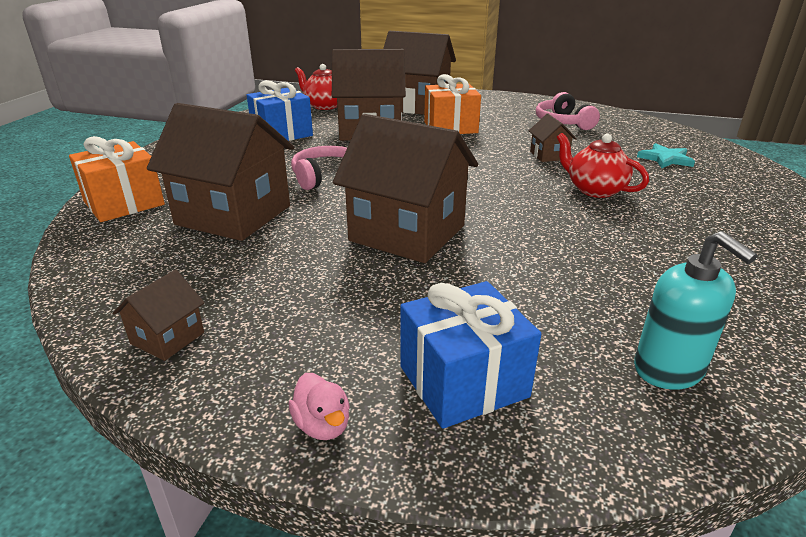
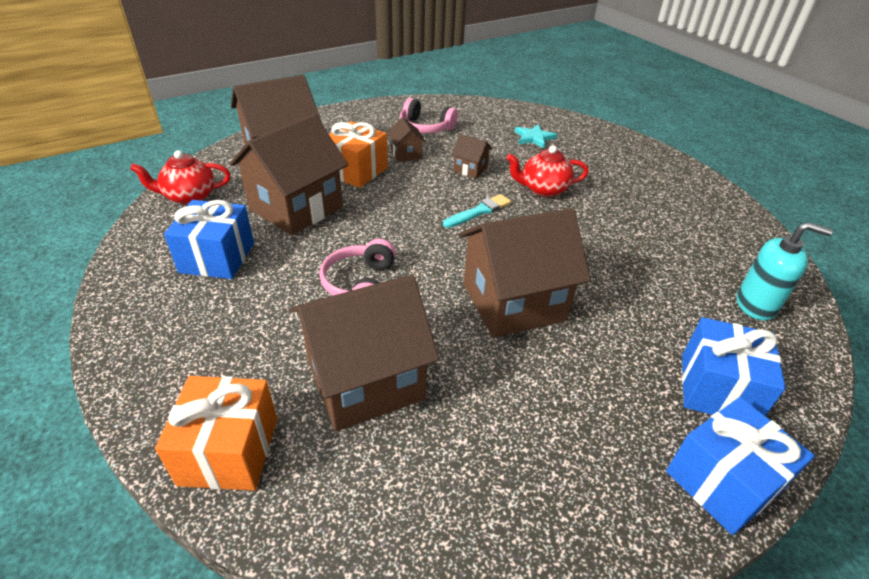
camera: 50 degrees left, 10 degrees up
(167, 338) = (550, 525): brown house -> brown house (406, 154)
(322, 425) = (723, 481): pink duck -> blue gift
(498, 179) = (479, 211): none -> turquoise brush

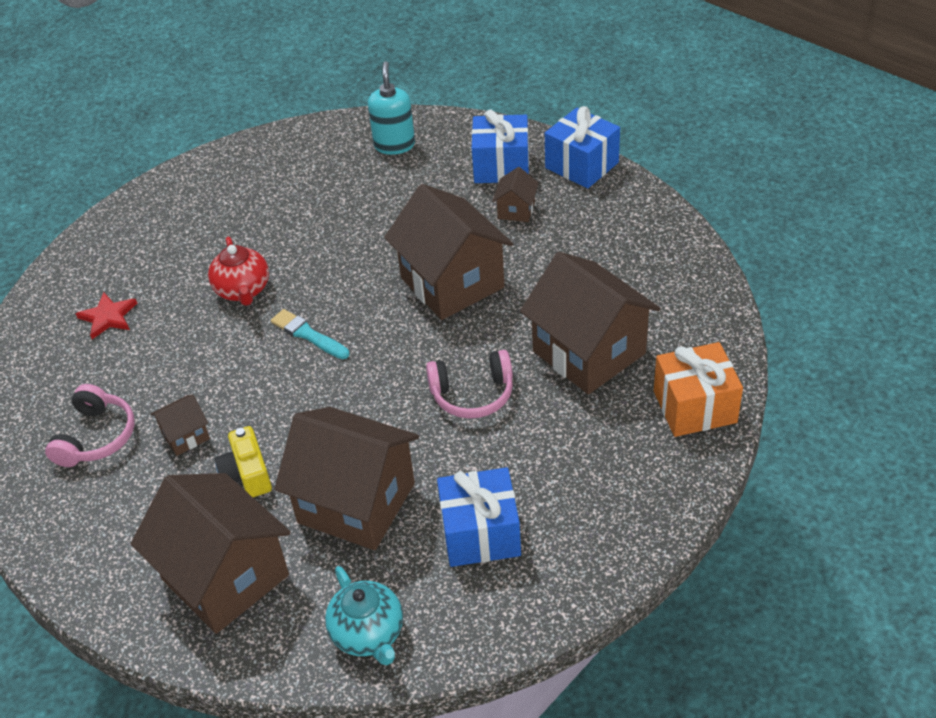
camera: 100 degrees left, 5 degrees up
(189, 197) = (368, 634): red teapot -> turquoise teapot
(356, 171) = (247, 474): orange gift -> yellow camera
(470, 169) = (211, 362): brown house -> brown house (516, 210)
(534, 138) = (108, 317): turquoise star -> red star

